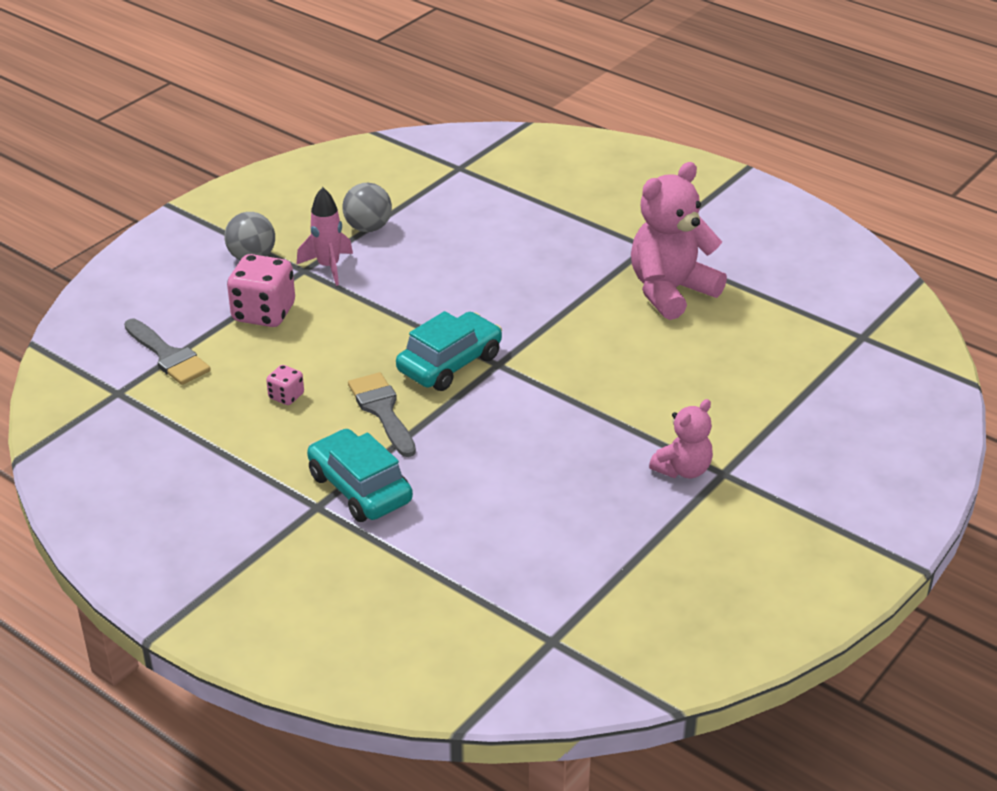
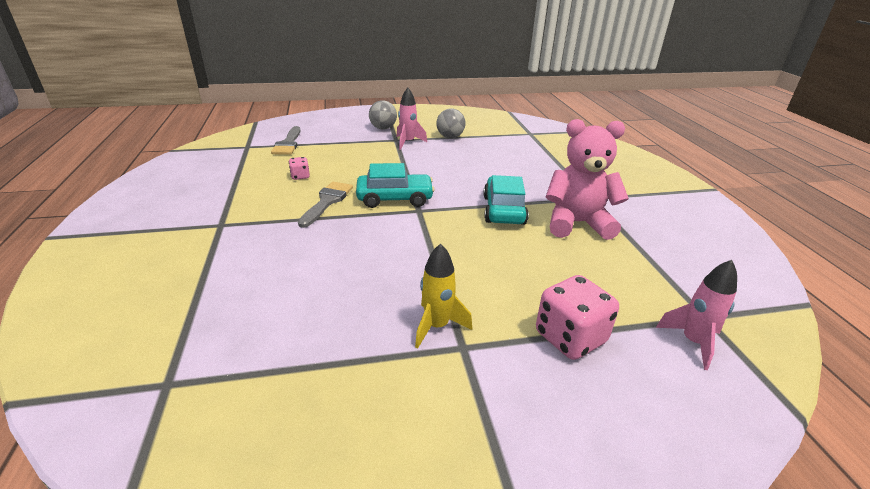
camera: 40 degrees right, 5 degrees down
(264, 313) = (351, 146): pink dice -> pink dice (570, 338)
(360, 488) = (252, 228): turquoise car -> turquoise car (503, 210)
(683, 469) = (437, 326): pink teddy bear -> yellow rocket
(872, 366) = (692, 342): none -> pink rocket

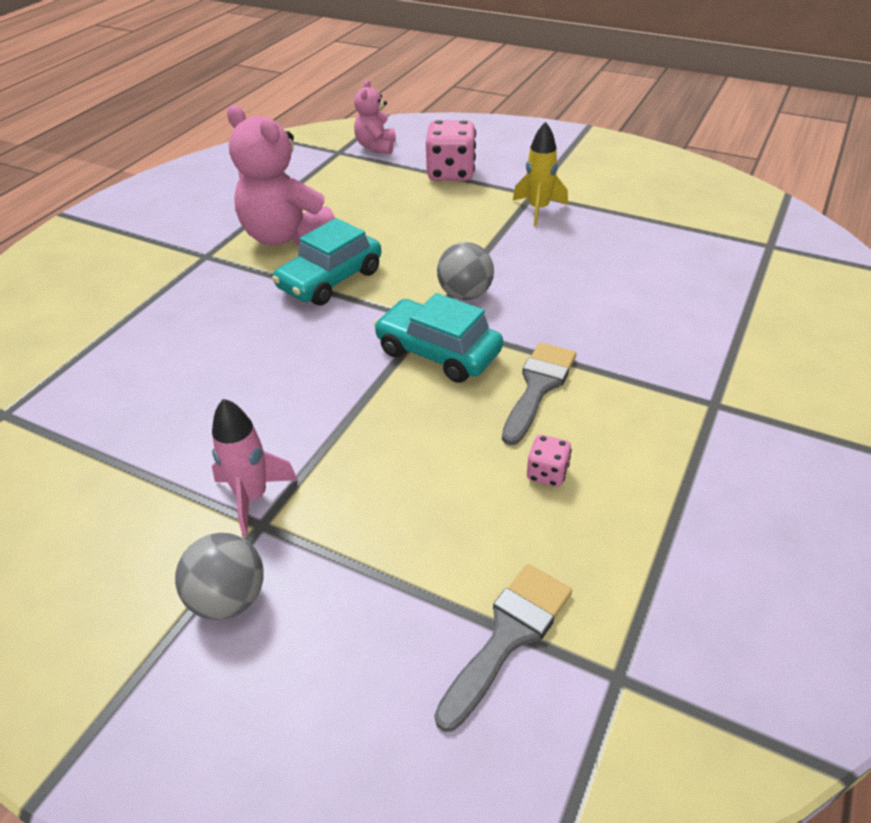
camera: 140 degrees left, 10 degrees up
(327, 201) = (538, 387): grey brush -> grey brush turned 150 degrees clockwise
(450, 137) = (151, 476): grey ball -> grey ball (465, 294)
(692, 342) = (376, 147): pink rocket -> pink teddy bear

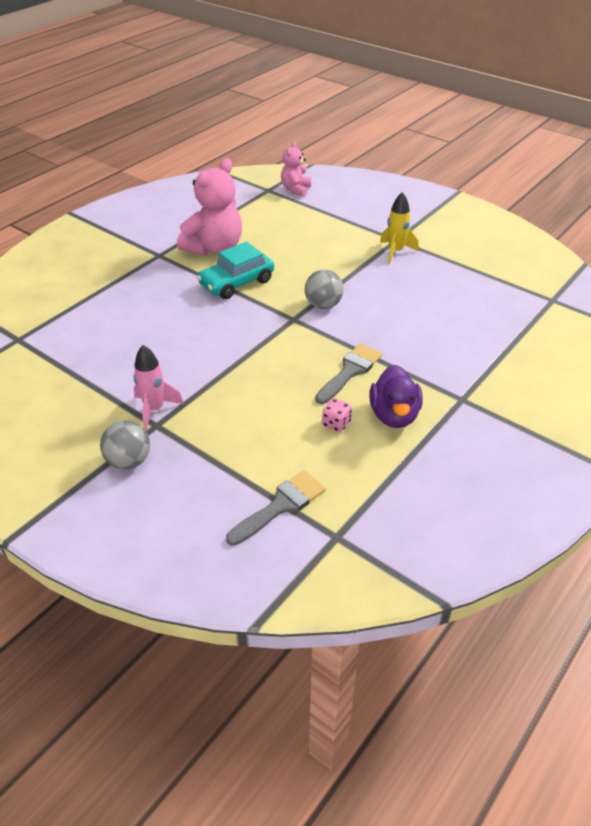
camera: 10 degrees right, 0 degrees up
(285, 236) = (214, 248): pink teddy bear -> pink teddy bear turned 105 degrees counterclockwise
(438, 352) = (293, 340): turquoise car -> none
(451, 173) = (343, 216): pink dice -> none
(628, 445) = (394, 415): none -> purple duck

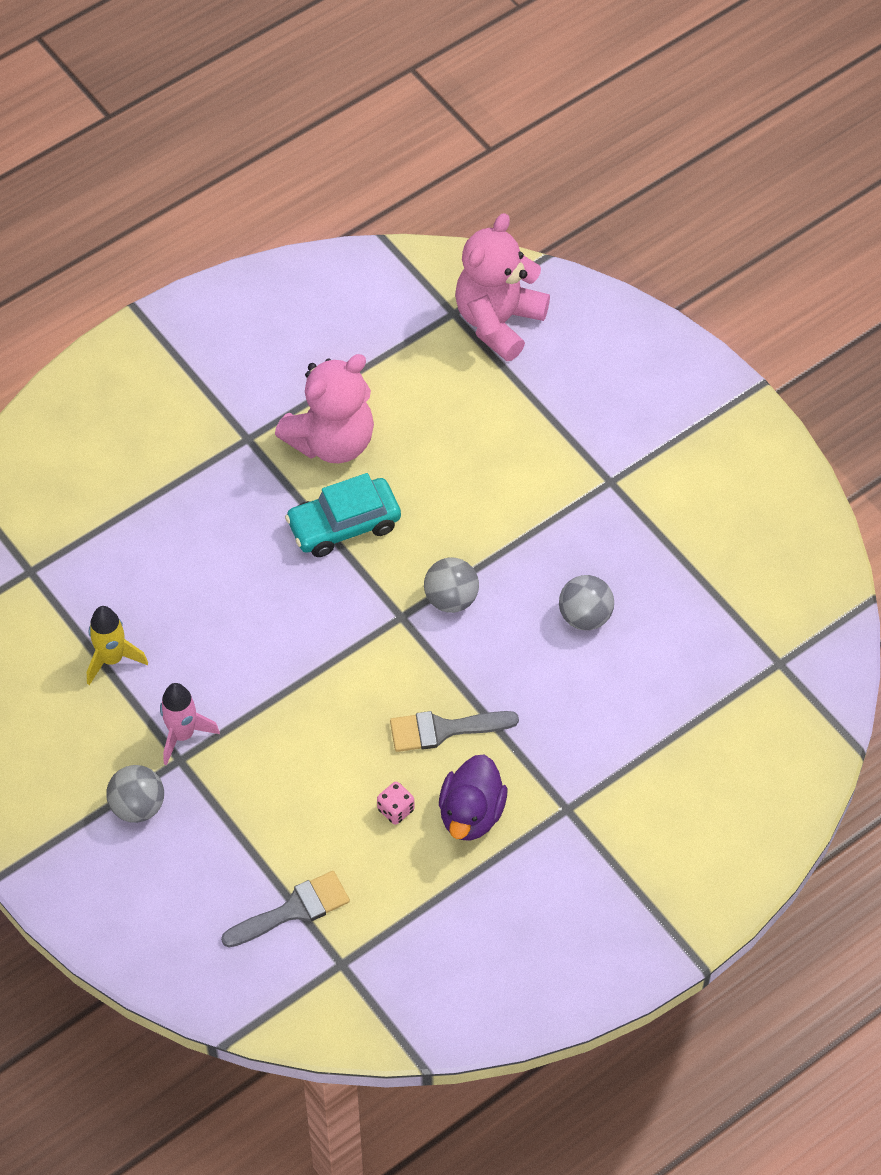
camera: 15 degrees right, 15 degrees up
(295, 189) = (498, 321): pink teddy bear -> pink teddy bear, size x1.78
(350, 371) = (443, 730): grey brush -> grey brush turned 150 degrees counterclockwise
(395, 252) = (597, 510): yellow rocket -> yellow rocket (112, 659)
(415, 299) = (585, 616): none -> grey ball

